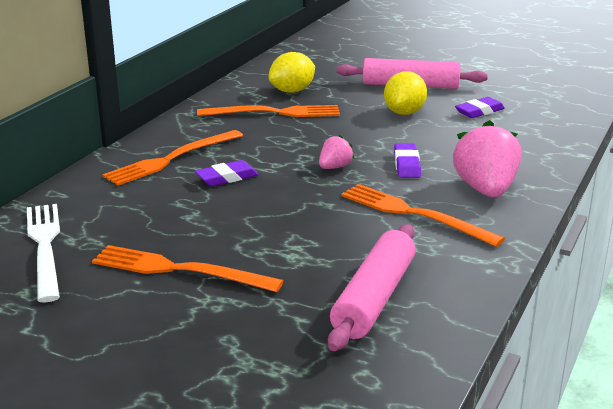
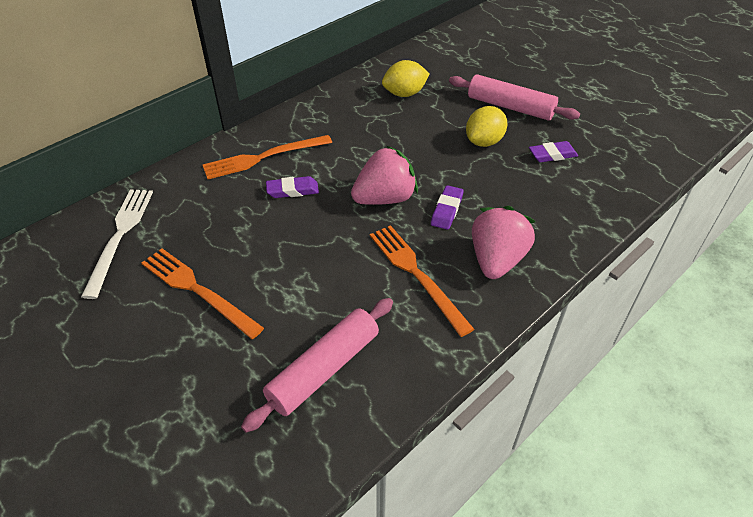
camera: 20 degrees right, 20 degrees up
(274, 113) = (375, 118): orange fork -> none
(335, 167) = (385, 198): pink strawberry -> pink strawberry, size x1.96

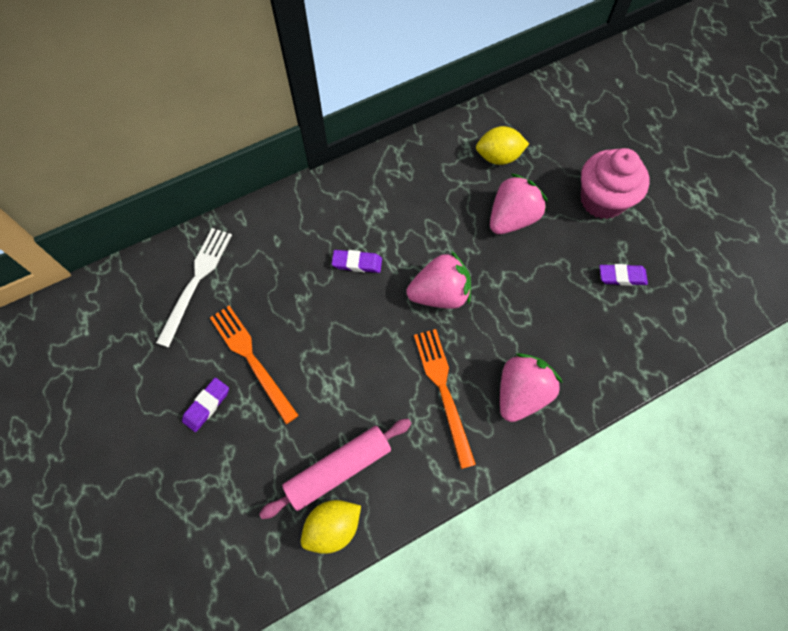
camera: 15 degrees right, 20 degrees up
(263, 157) = (339, 214): orange fork -> none
(433, 132) = (512, 218): none -> pink strawberry
(446, 210) = (494, 322): purple eraser -> purple eraser (206, 405)
(484, 142) = (558, 243): yellow lemon -> yellow lemon (333, 527)
(510, 107) = (602, 200): pink rolling pin -> pink cupcake

